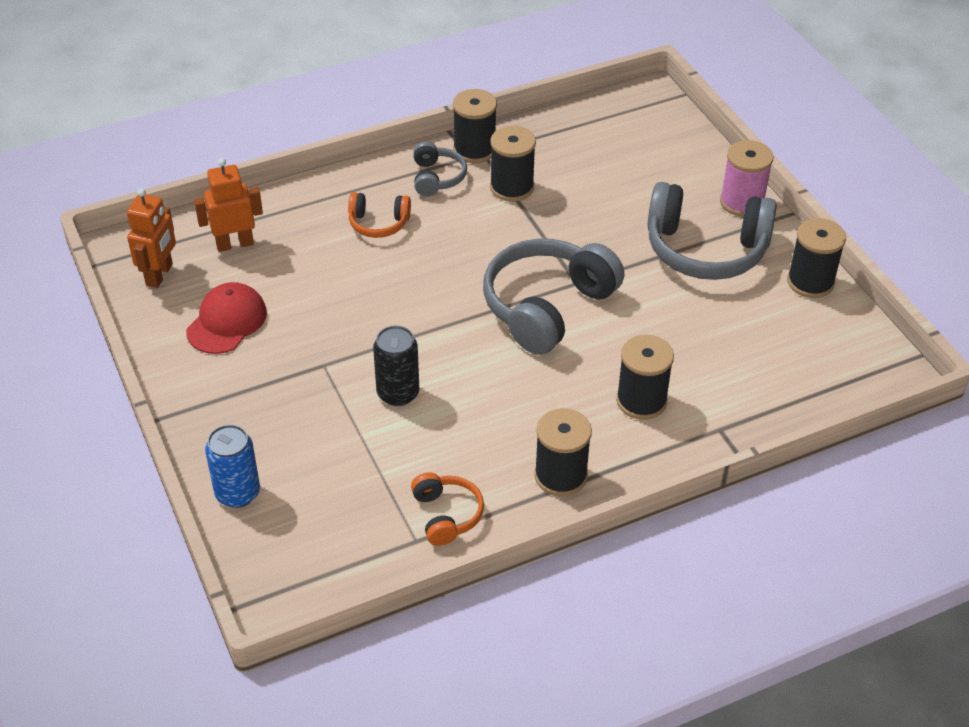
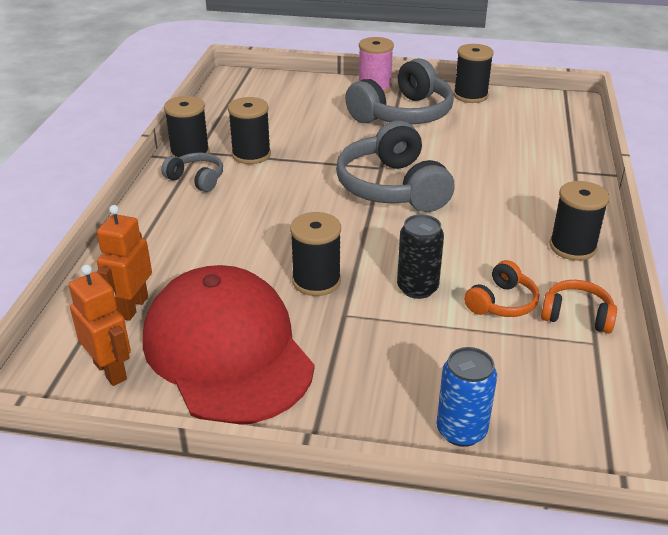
camera: 55 degrees left, 10 degrees down
(227, 322) = (227, 351): red cap -> red cap, size x2.01
(378, 223) = (210, 223): orange headphones -> orange headphones (501, 302)
(641, 401) = (523, 188): black spool -> black spool (316, 281)

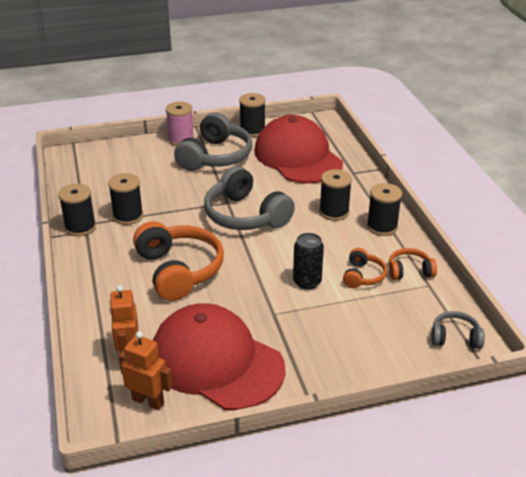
camera: 25 degrees left, 0 degrees up
(196, 179) = (101, 246): grey headphones -> grey headphones (455, 338)
(263, 229) = (178, 270): none -> orange headphones
(316, 281) = (240, 297): black spool -> black spool (334, 212)
(461, 431) = (388, 362): blue can -> none
(510, 136) = (298, 157): none -> red cap

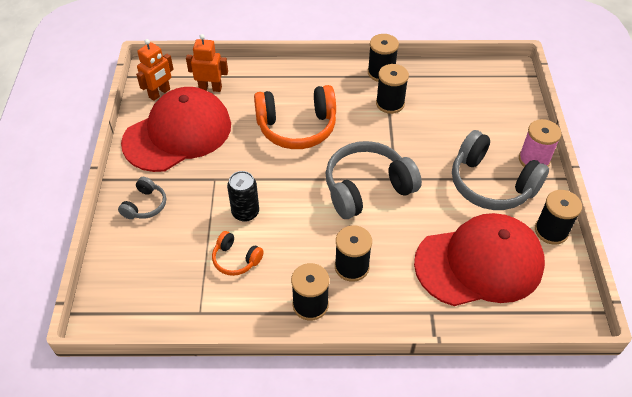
camera: 105 degrees right, 15 degrees up
(409, 271) = (226, 303): orange headphones -> none
(455, 338) = (120, 305): grey headphones -> grey headphones (145, 205)

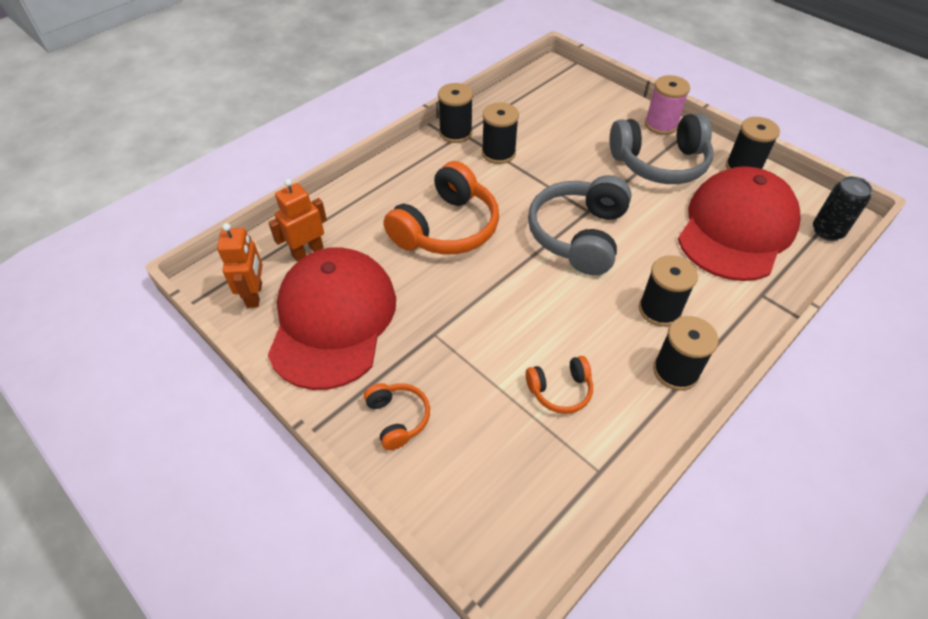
camera: 45 degrees left, 0 degrees up
(145, 205) = (397, 418): grey headphones -> orange headphones
(245, 212) = (508, 340): black can -> black can (827, 231)

